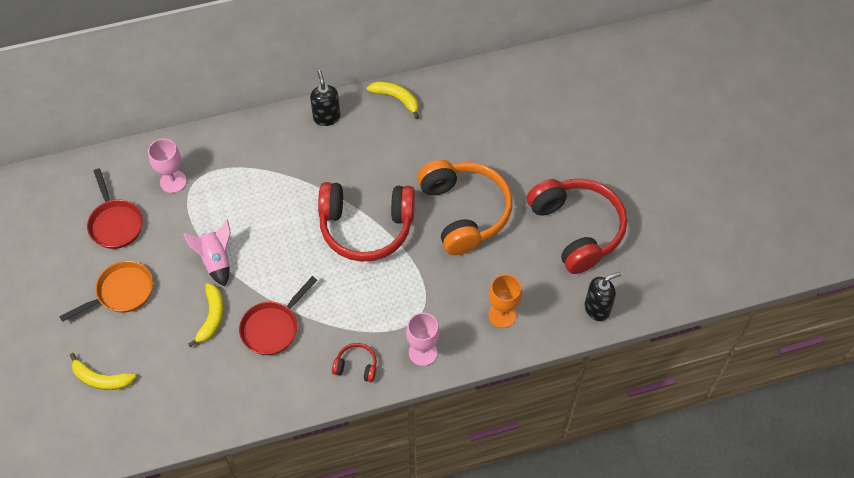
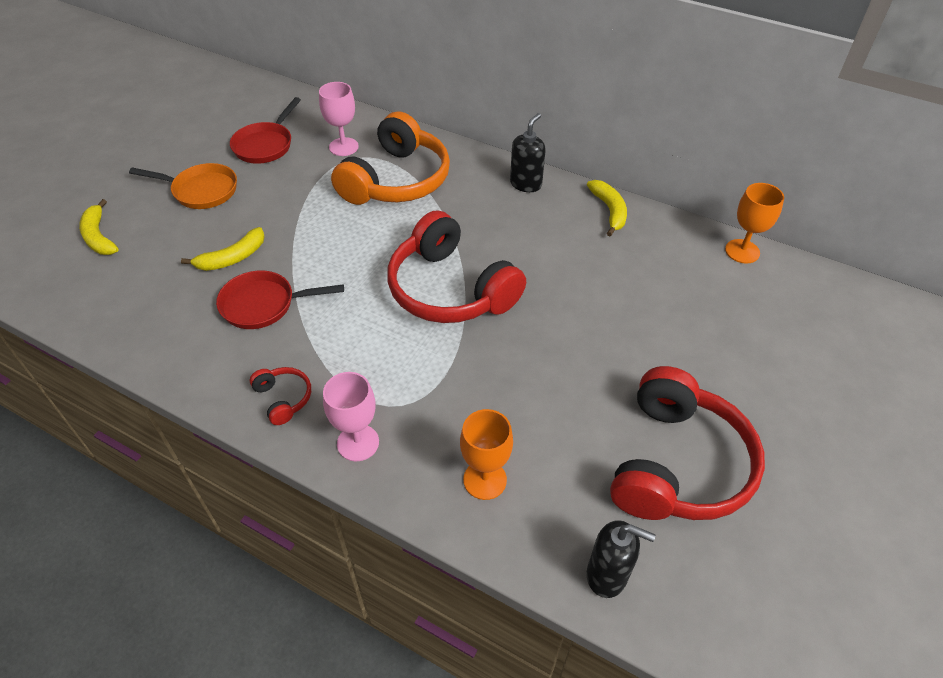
camera: 45 degrees right, 10 degrees down
(216, 260) = (295, 221): pink rocket -> none
(464, 212) = (563, 348): orange headphones -> orange headphones (396, 180)
(494, 71) = (742, 251): none -> orange goblet

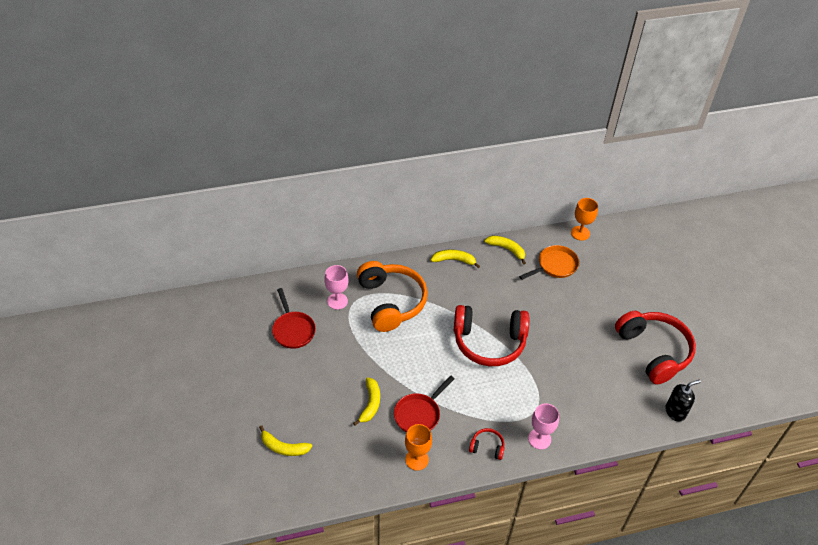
camera: 45 degrees left, 0 degrees up
(201, 191) = (299, 381): orange pan -> orange pan (555, 266)
(485, 480) = (600, 413): orange goblet -> orange goblet (417, 459)
(526, 184) = (454, 260): black soap dispenser -> yellow banana

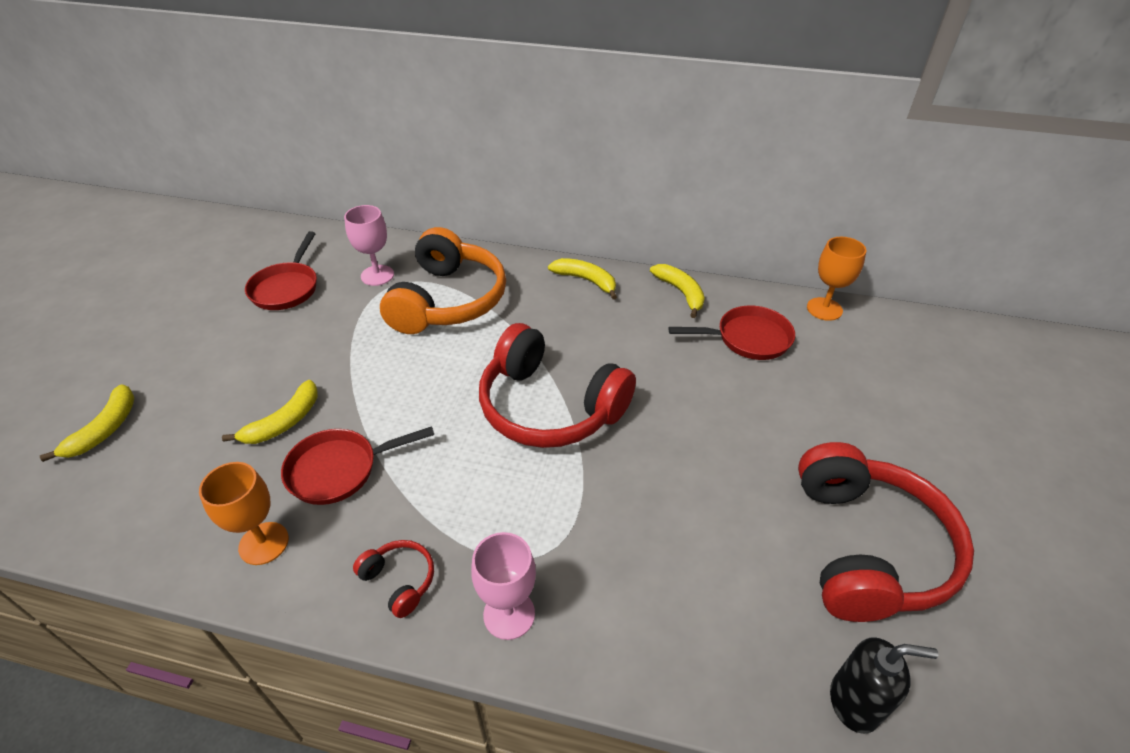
camera: 30 degrees right, 5 degrees down
(283, 447) = (105, 429): yellow banana -> yellow banana turned 120 degrees counterclockwise
(555, 266) = (748, 338): orange pan -> red pan

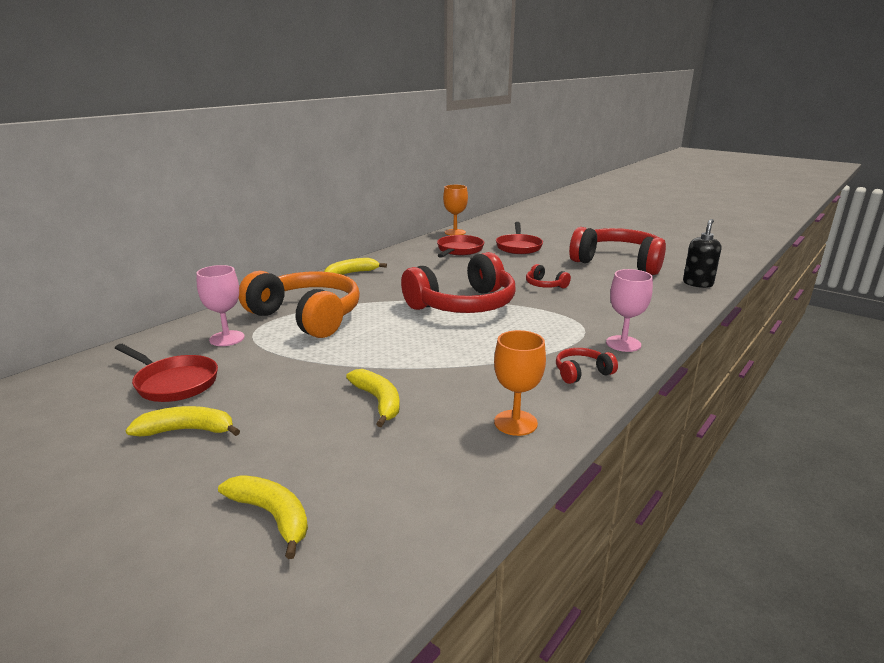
camera: 65 degrees left, 20 degrees down
(339, 470) = (459, 382): red pan -> red pan (518, 247)
(678, 471) = (545, 285): none -> red headphones
(681, 293) = (399, 255): yellow banana -> yellow banana (188, 430)

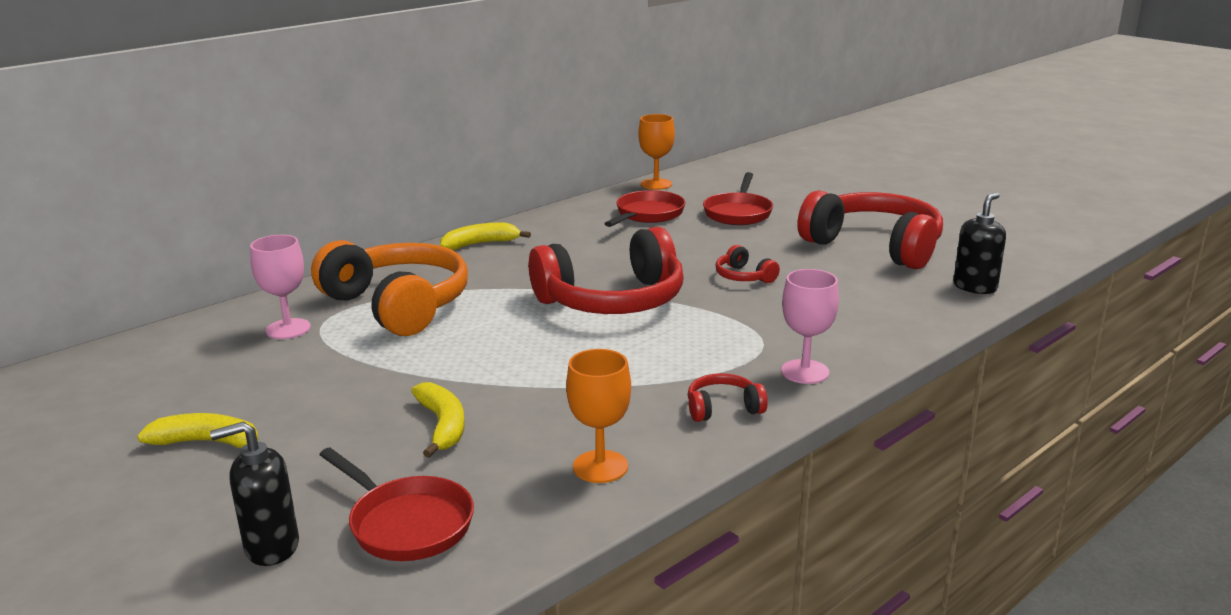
camera: 10 degrees right, 0 degrees up
(174, 383) = (209, 383): red pan -> red pan (407, 524)
(272, 516) = (271, 547): yellow banana -> black soap dispenser

